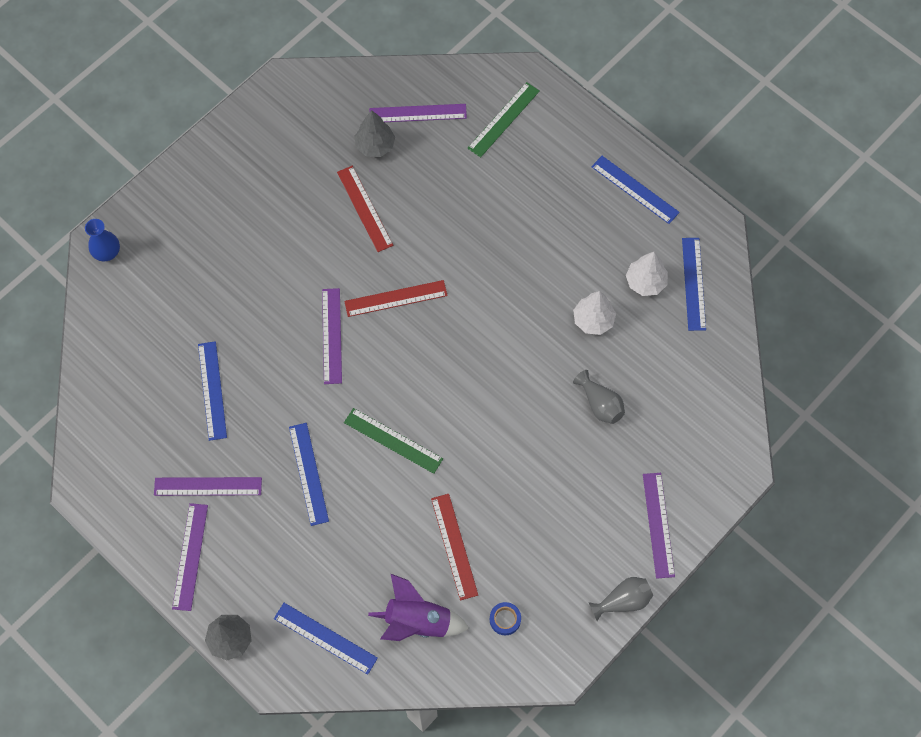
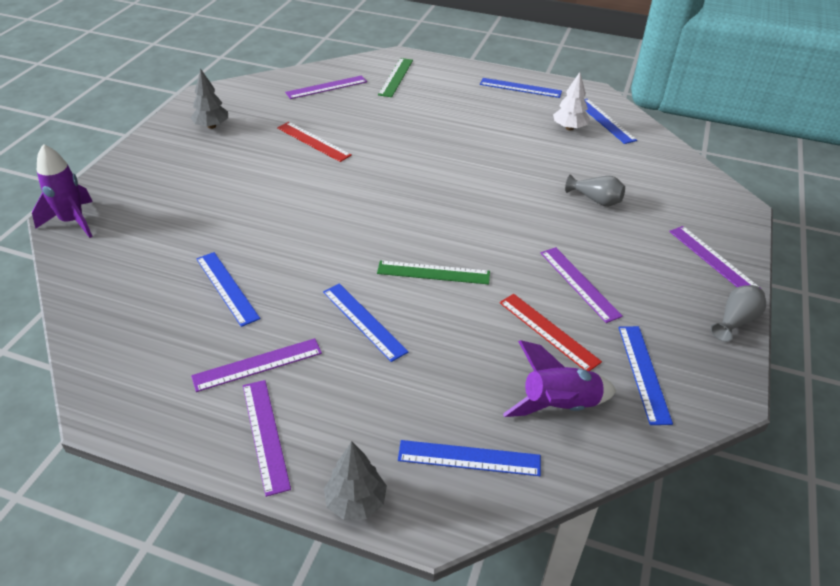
camera: 25 degrees left, 25 degrees down
(107, 252) = (72, 221): blue vase -> purple rocket
(331, 336) = (329, 220): purple ruler -> purple ruler (579, 283)
(375, 146) = (302, 109): grey tree -> grey tree (212, 126)
(396, 298) = (374, 184): red ruler -> none
(505, 619) = (643, 373): blue tape -> blue ruler
(593, 320) = (548, 156): white tree -> none

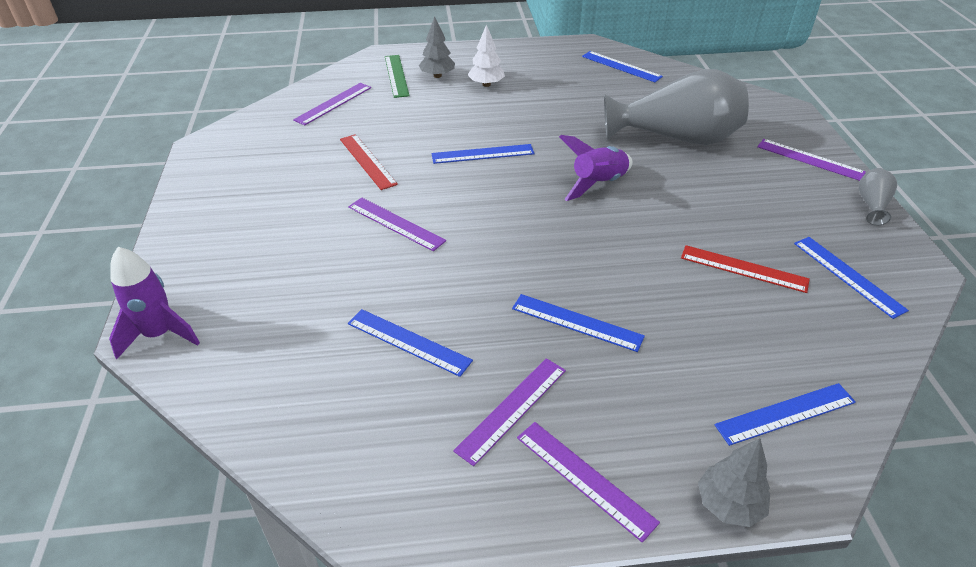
camera: 25 degrees left, 0 degrees up
(212, 126) = (240, 177): grey tree -> grey tree (437, 76)
(313, 141) = (368, 161): red ruler -> red ruler turned 45 degrees clockwise
(433, 272) = (598, 251): green ruler -> none
(520, 88) = (523, 56): blue ruler -> blue ruler (483, 154)
(558, 406) = (812, 332): purple rocket -> purple rocket (598, 184)
(569, 128) = (597, 81): white tree -> white tree (486, 84)
(579, 283) = (729, 216): purple ruler -> purple ruler (395, 224)
(596, 200) = (676, 138): grey vase -> grey vase, size x2.39

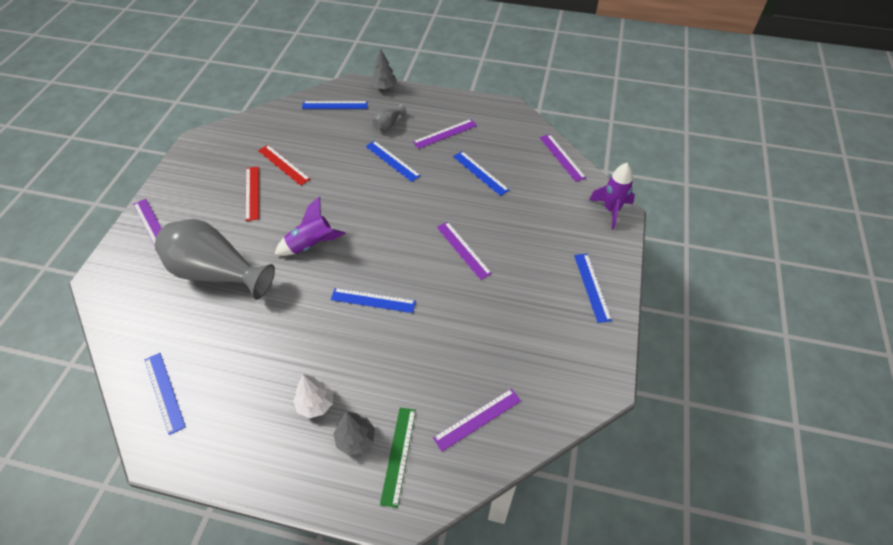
camera: 160 degrees left, 10 degrees up
(368, 161) = (465, 319): red ruler -> red ruler (252, 193)
(584, 478) = (430, 106): purple ruler -> purple ruler (562, 157)
(848, 276) = (236, 147): blue ruler -> blue ruler (592, 287)
(872, 205) = (165, 181): grey vase -> grey vase (388, 125)

